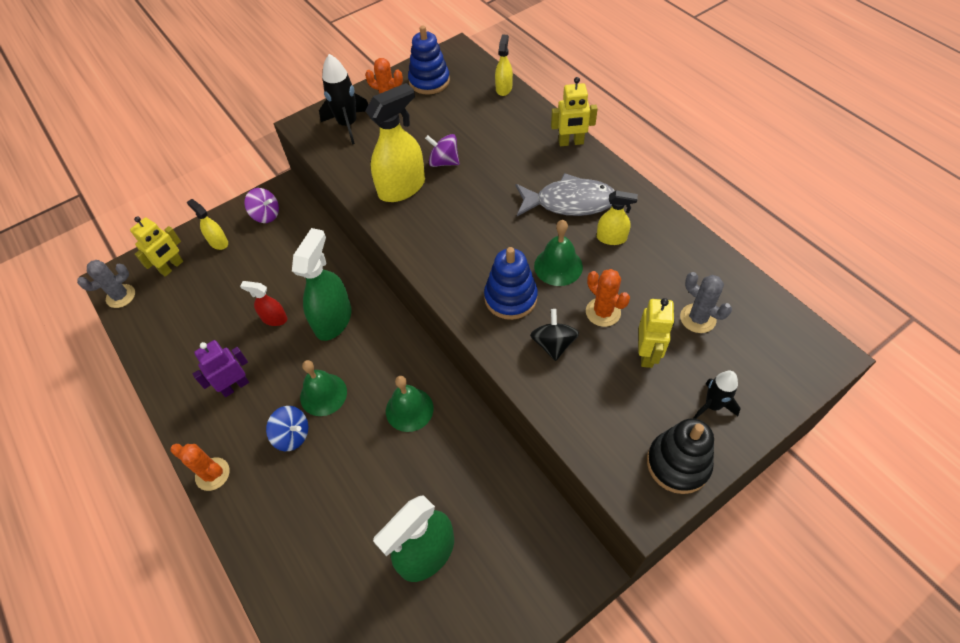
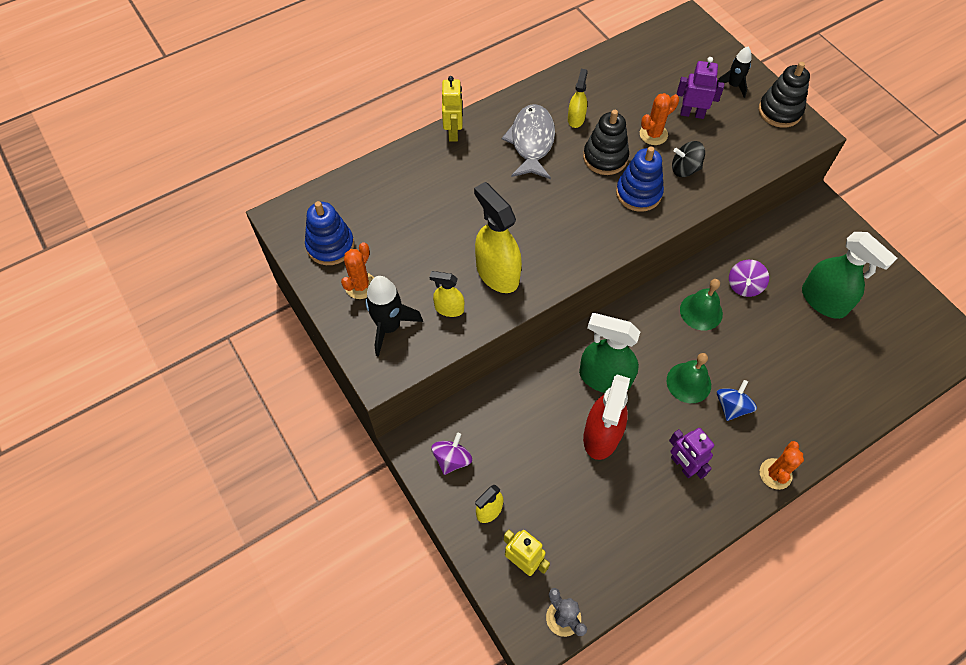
camera: 90 degrees left, 5 degrees up
(274, 319) = (601, 435): red spray bottle -> red spray bottle, size x1.88
(444, 162) = (464, 236): purple spinning top -> purple spinning top (744, 286)
(504, 88) = (360, 178): yellow spray bottle -> yellow spray bottle (449, 308)
(558, 266) = (605, 158): green bell -> black stacking toy
(647, 354) = (692, 114): yellow robot -> purple robot
(697, 318) = (659, 80): grey cactus -> none

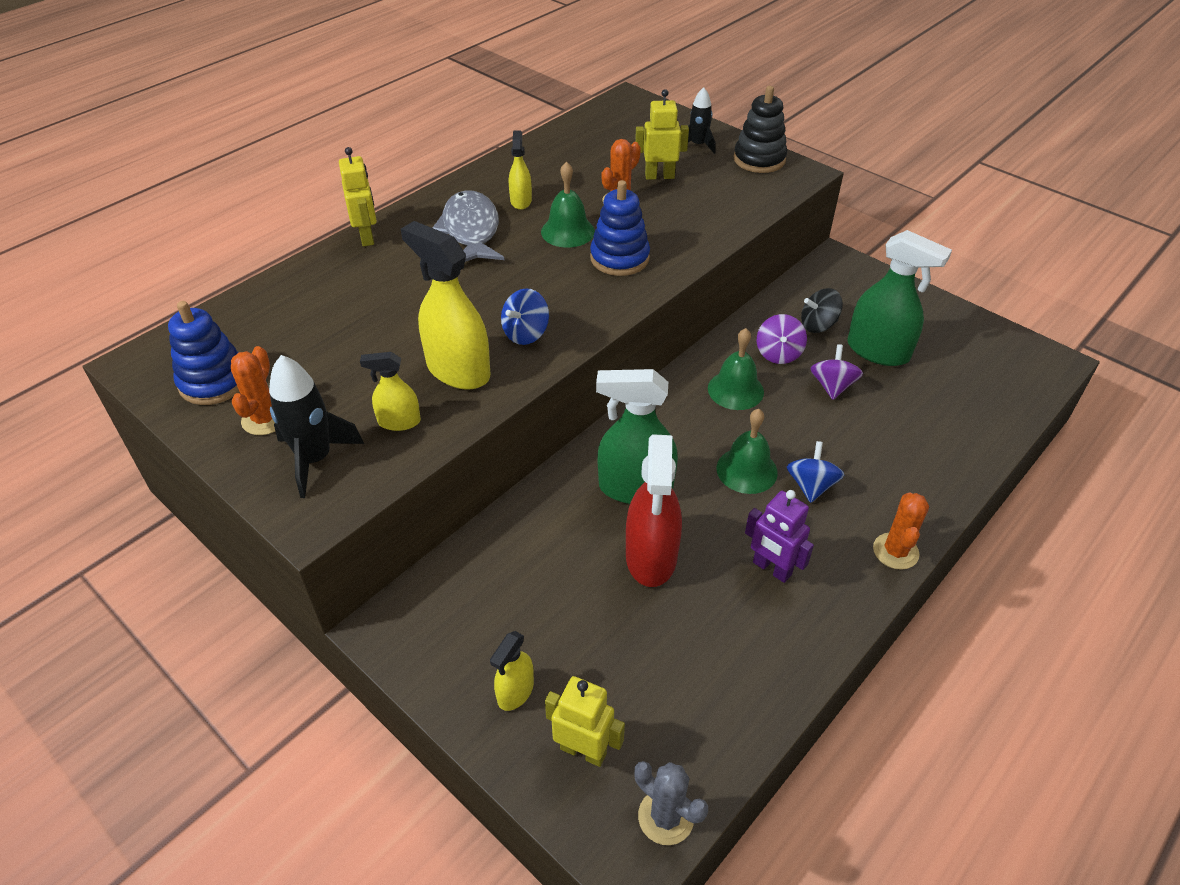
camera: 15 degrees left, 15 degrees down
(452, 459) = (444, 635): purple spinning top -> purple spinning top (832, 386)
(552, 250) = (526, 333): none -> blue spinning top
(605, 158) = (567, 231): black stacking toy -> green bell
(684, 169) = (668, 227): black spinning top -> black spinning top (818, 325)
(692, 114) = (659, 176): purple robot -> yellow robot

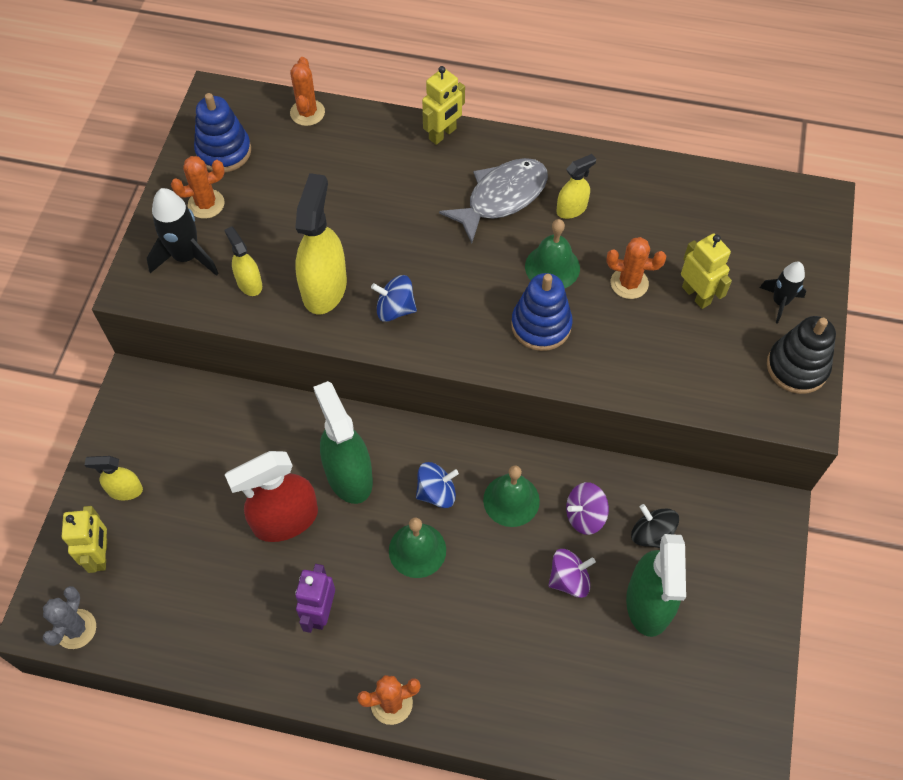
camera: 60 degrees right, 15 degrees up
(240, 307) = (307, 113): none -> orange cactus
(811, 486) = (429, 608): blue spinning top -> blue spinning top (436, 492)

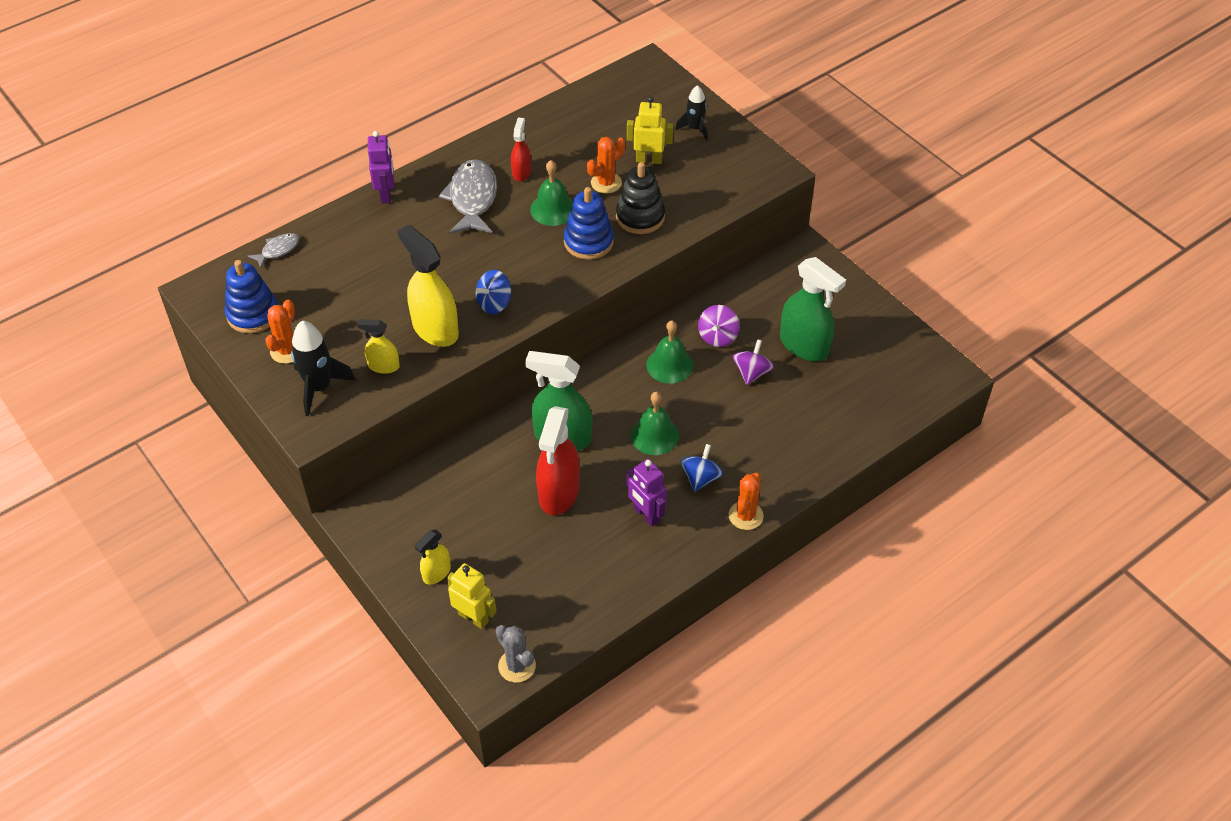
camera: 50 degrees left, 10 degrees down
(307, 113) = (278, 250): orange cactus -> grey fish
(436, 492) = (624, 399): blue spinning top -> blue spinning top (700, 478)
(443, 134) = (386, 194): yellow robot -> purple robot
(571, 209) = (521, 172): yellow spray bottle -> red spray bottle
(651, 534) = (762, 314): black spinning top -> none
(797, 367) = (744, 151): black stacking toy -> black stacking toy (640, 217)

